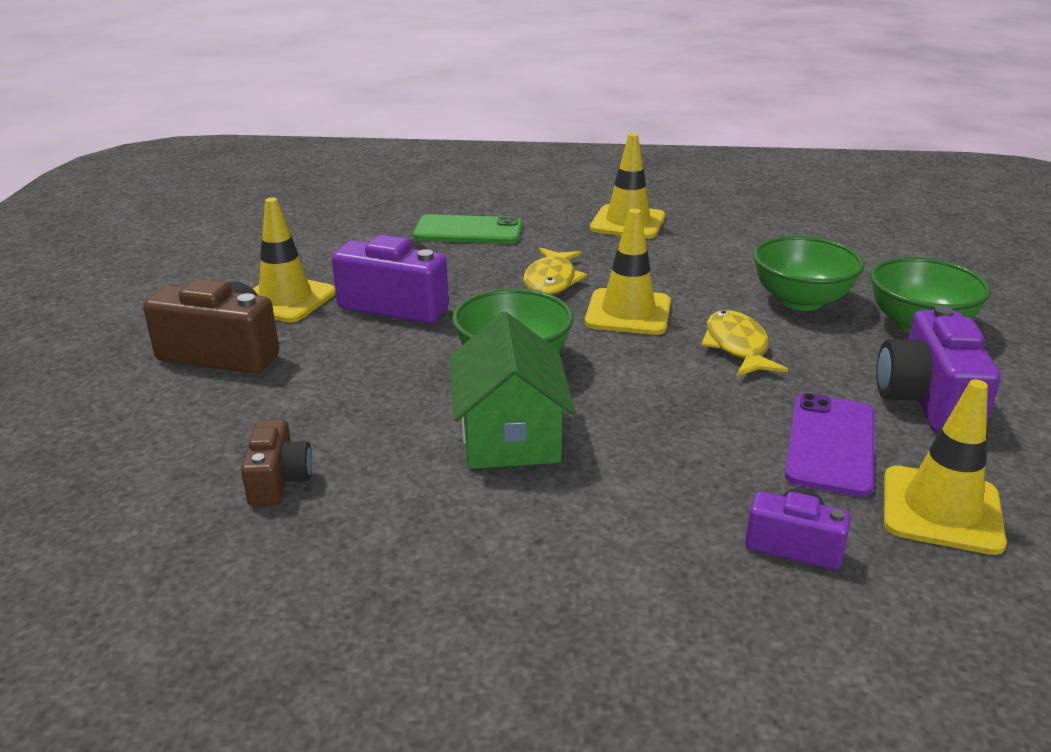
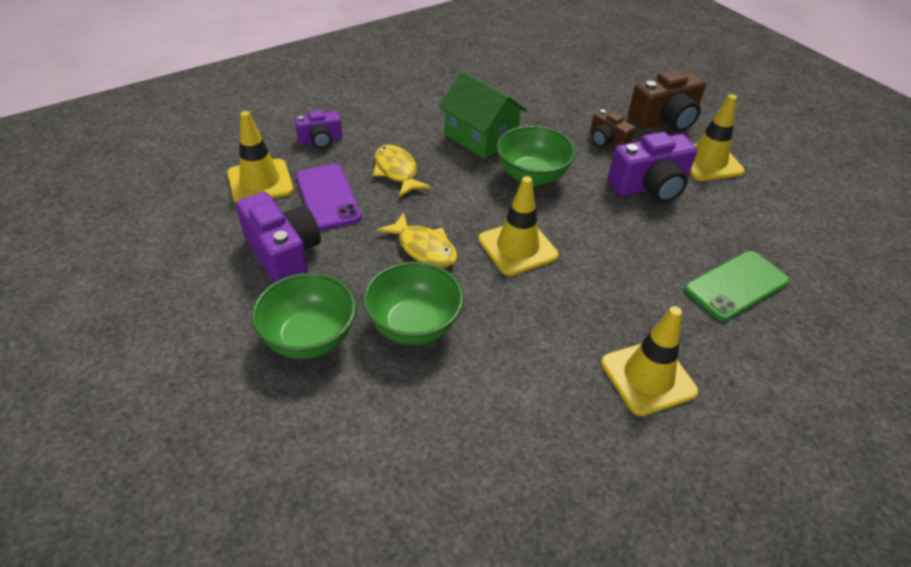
camera: 140 degrees right, 15 degrees up
(279, 480) = (538, 86): brown camera -> brown camera (607, 141)
(551, 281) = (600, 255): yellow fish -> yellow fish (397, 171)

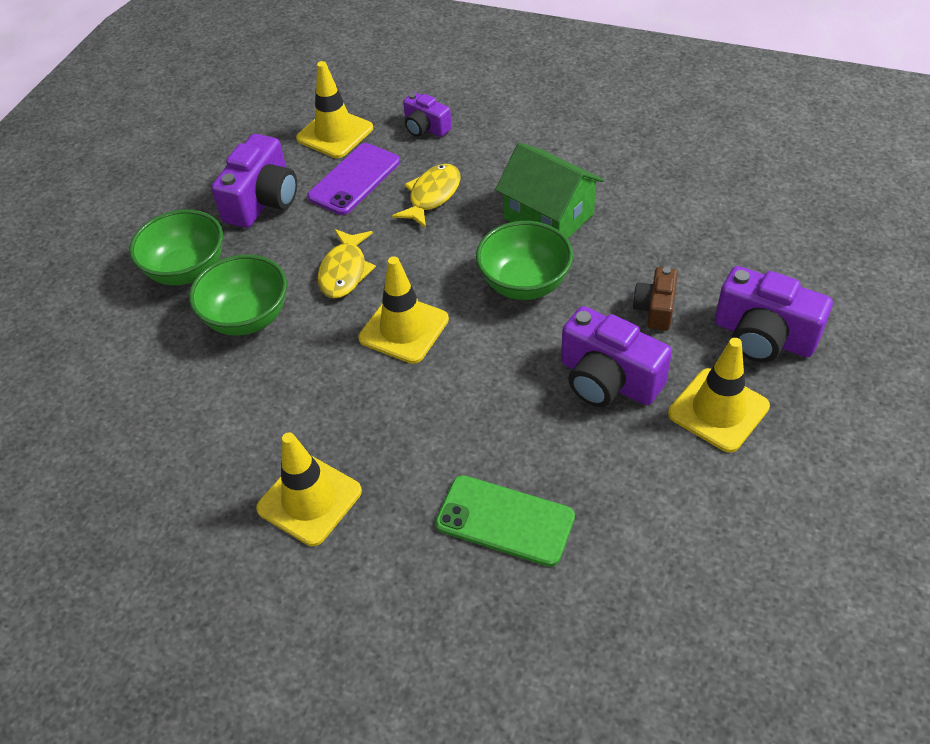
camera: 60 degrees right, 5 degrees up
(480, 137) = (548, 216): green house -> green house turned 60 degrees counterclockwise
(665, 120) = (763, 336): brown camera -> purple camera

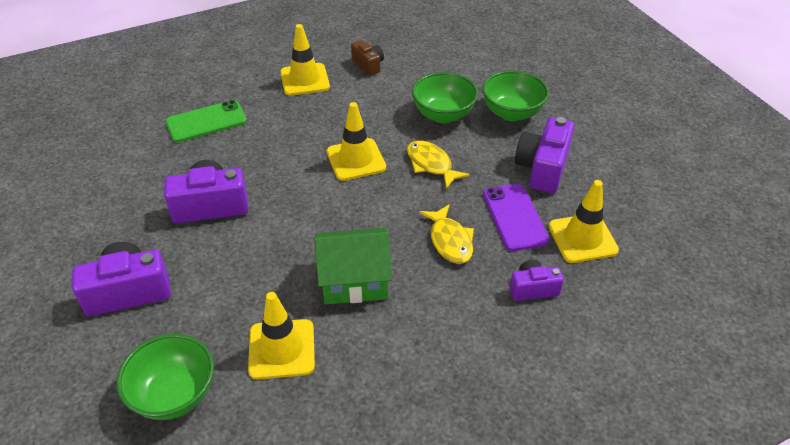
camera: 130 degrees right, 5 degrees down
(263, 201) = (542, 168): purple camera -> purple camera turned 45 degrees clockwise
(524, 284) = (317, 225): green bowl -> green bowl (174, 394)
(655, 309) = (217, 264): brown camera -> brown camera (368, 65)
(718, 410) = (130, 229): yellow traffic cone -> yellow traffic cone (281, 349)

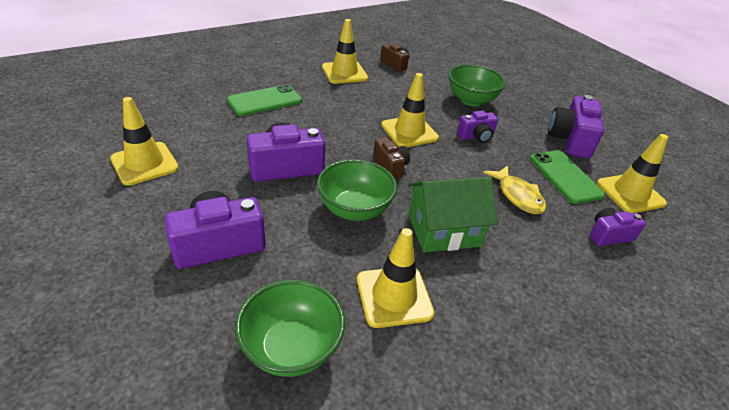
camera: 10 degrees left, 5 degrees down
(71, 202) = (144, 163): none -> yellow traffic cone
(321, 204) = (390, 166): none -> brown camera
(431, 164) = (476, 136): yellow fish -> purple camera
(512, 113) = (526, 100): green bowl -> green bowl (354, 210)
(514, 217) = (565, 177): purple phone -> green phone

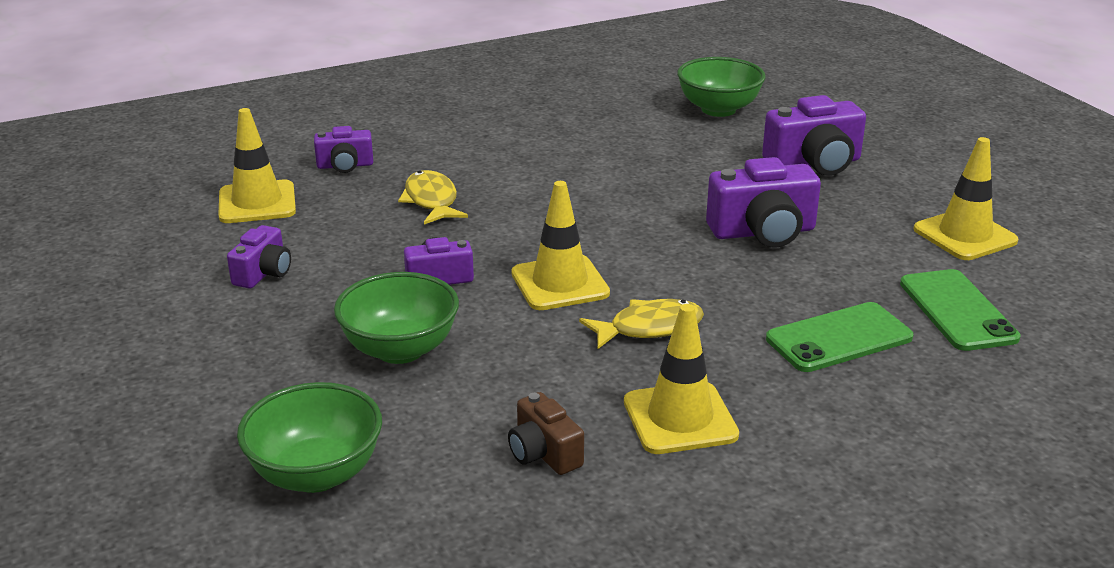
camera: 170 degrees left, 10 degrees down
(354, 210) = (662, 189): green bowl -> green bowl (316, 474)
(359, 107) = (649, 328): none -> yellow fish
(390, 166) = (606, 233): brown camera -> none
(394, 296) = (625, 131): yellow traffic cone -> none
(444, 230) = (553, 171): green house -> none
(565, 177) = (336, 221): green phone -> green phone (957, 310)
(570, 140) = (263, 273): purple camera -> purple camera, size x0.59

